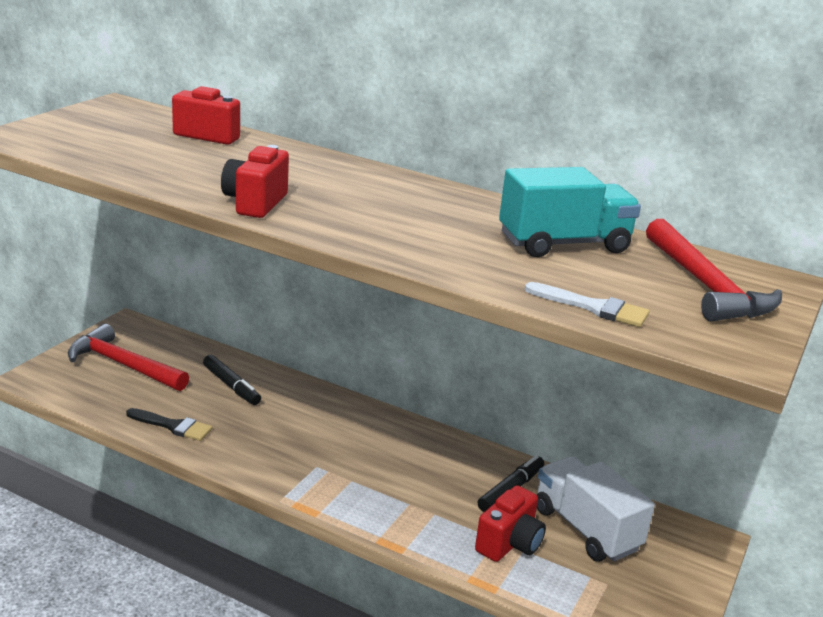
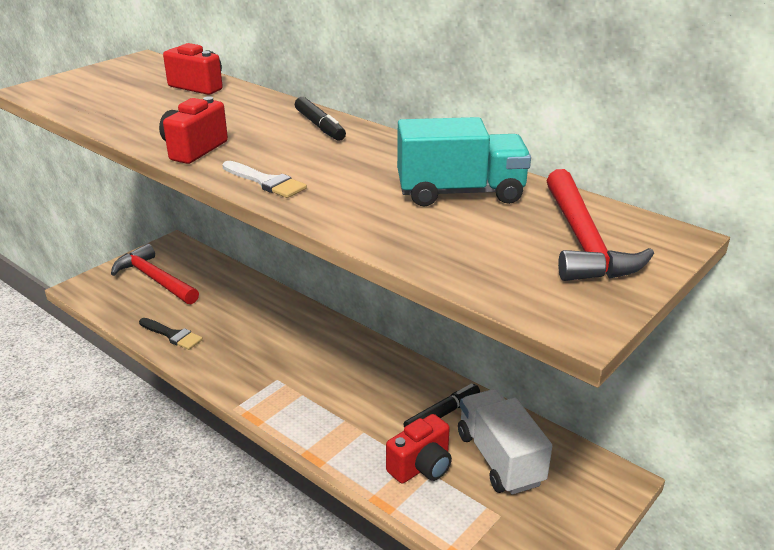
camera: 15 degrees right, 5 degrees up
(231, 386) = (234, 302): black marker -> black marker (319, 126)
(593, 307) = (448, 261): white brush -> white brush (266, 182)

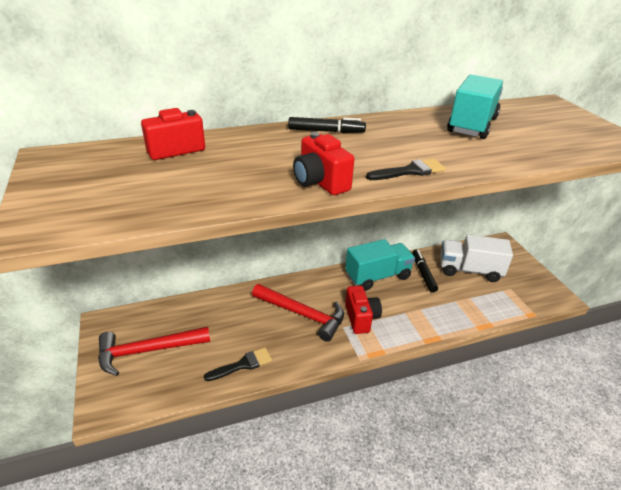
camera: 60 degrees left, 5 degrees up
(266, 182) = (410, 171): white brush -> black brush
(395, 376) = (377, 276): none -> turquoise truck
(421, 466) = (462, 299): red camera -> red camera (361, 318)
(583, 241) = (548, 118): red hammer -> red hammer (302, 314)

